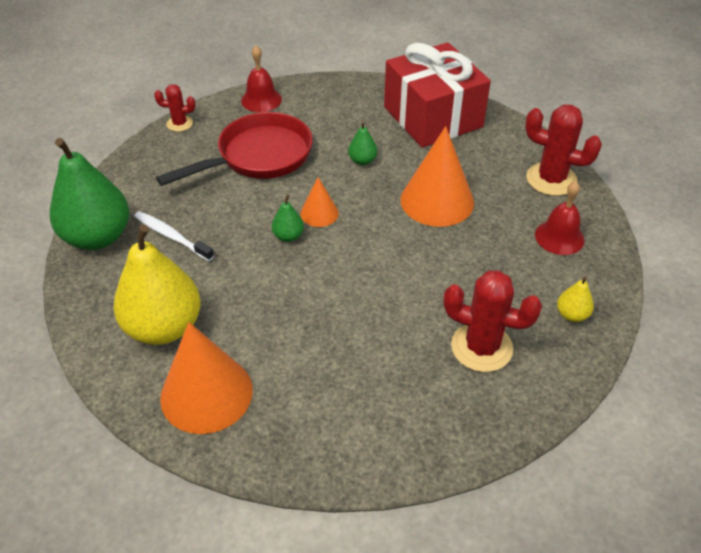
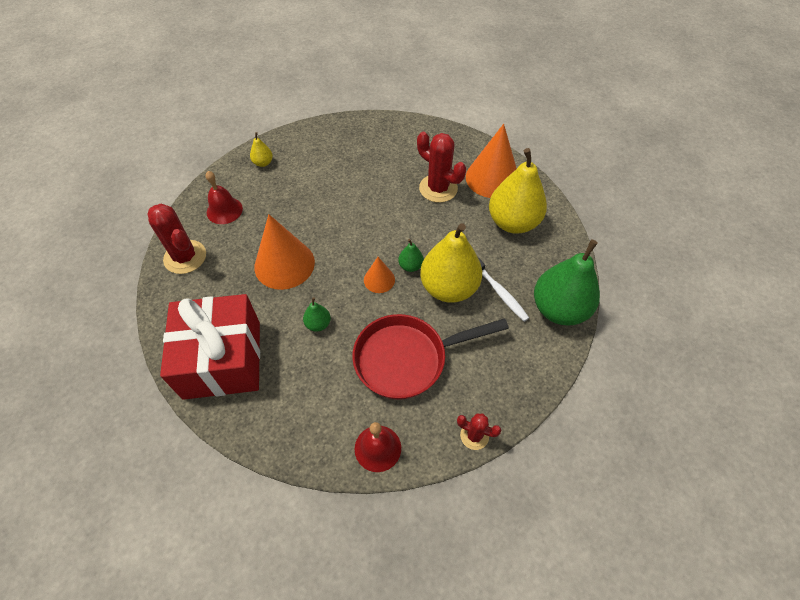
camera: 160 degrees left, 10 degrees up
(234, 226) = (449, 288): none -> yellow pear
(481, 347) = (327, 160): red cactus -> red cactus (438, 188)

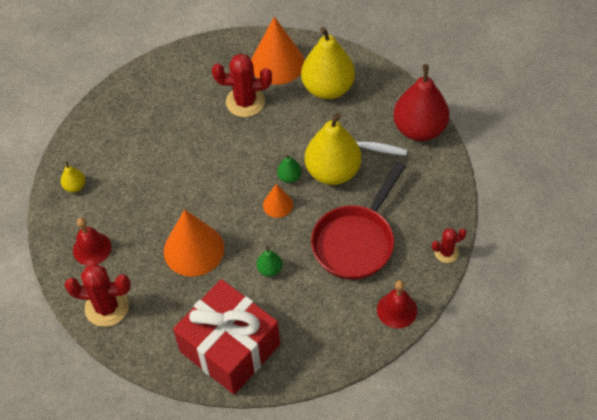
camera: 40 degrees left, 0 degrees up
(559, 309) = (419, 129): green pear -> red pear

